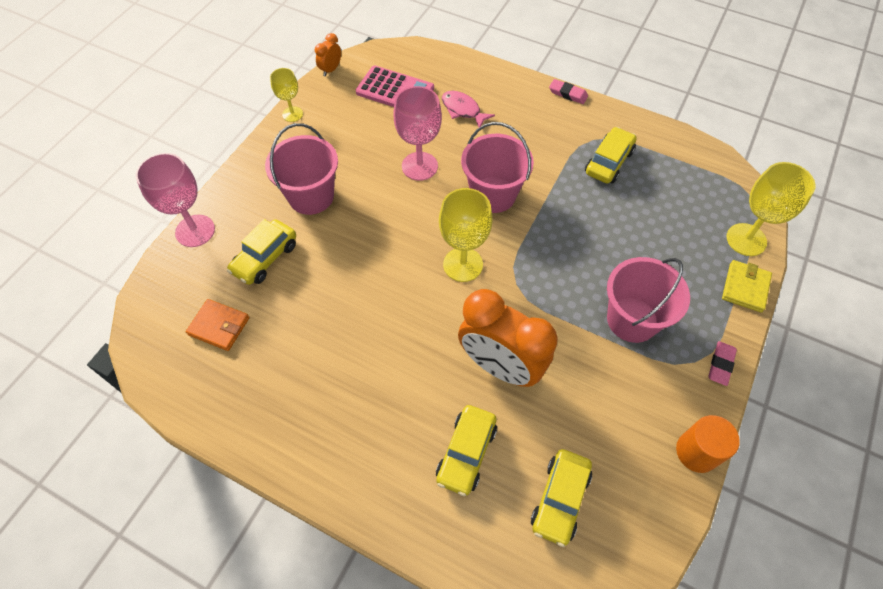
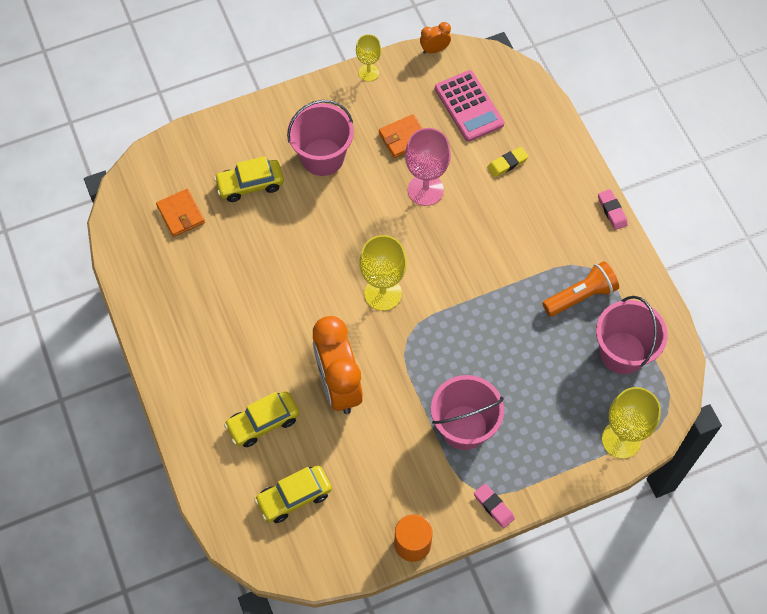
camera: 40 degrees right, 5 degrees up
(195, 231) = (220, 127): pink goblet -> none
(365, 141) = (403, 138): none -> orange wallet
(463, 110) = (507, 163): pink fish -> yellow eraser
(493, 194) = (459, 255): pink bucket -> pink bucket (622, 353)
(609, 162) = (580, 296): yellow car -> orange flashlight
(720, 364) = (493, 506): pink eraser -> pink eraser turned 75 degrees clockwise
(745, 287) = (576, 472): yellow wallet -> none

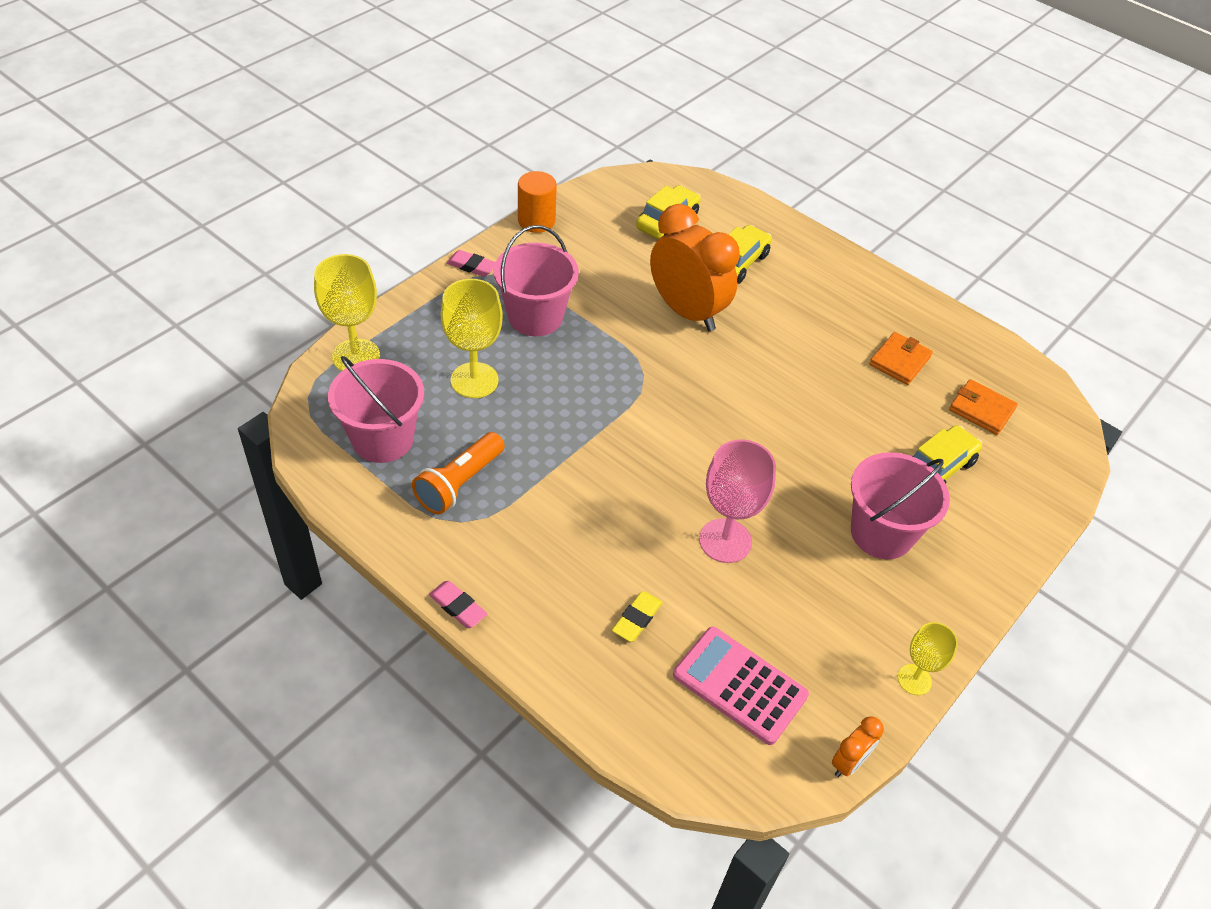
camera: 150 degrees right, 15 degrees down
(383, 293) = (699, 407): yellow goblet -> yellow goblet (474, 380)
(403, 138) = (799, 600): orange wallet -> orange wallet (899, 361)

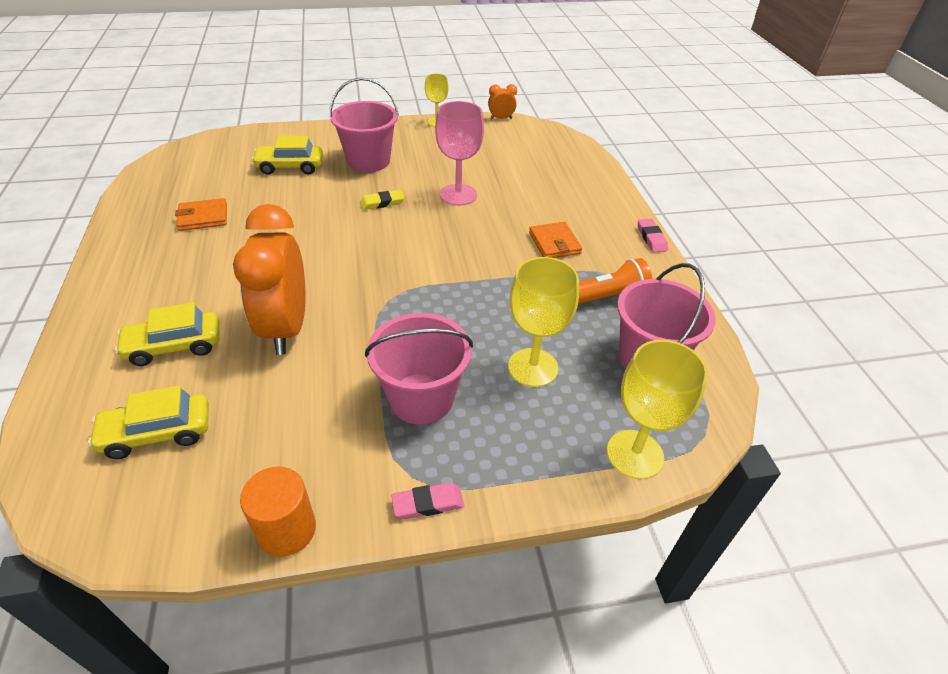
camera: 140 degrees left, 5 degrees down
(471, 266) = (428, 503): pink eraser -> pink eraser turned 75 degrees counterclockwise
(637, 619) = (547, 190): yellow eraser -> yellow eraser (382, 203)
(740, 685) = (520, 152): pink calculator -> none
(981, 409) = (212, 175): orange wallet -> orange wallet (554, 243)

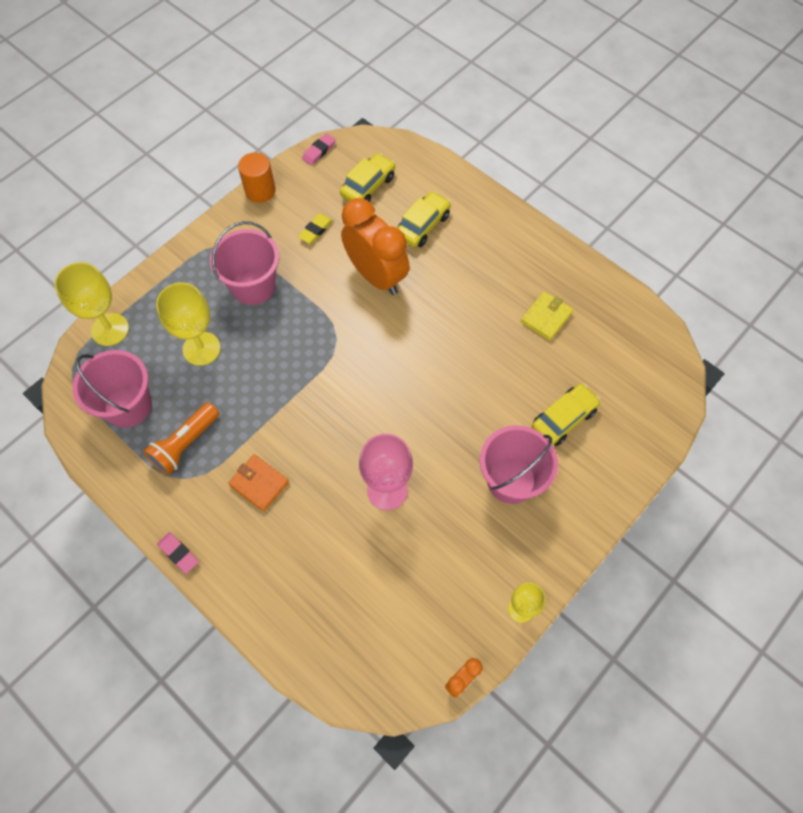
camera: 145 degrees right, 20 degrees up
(203, 217) = (546, 317): orange wallet -> yellow wallet
(382, 203) = (438, 431): yellow eraser -> yellow eraser (315, 230)
(428, 503) = (205, 238): pink eraser -> pink eraser (319, 151)

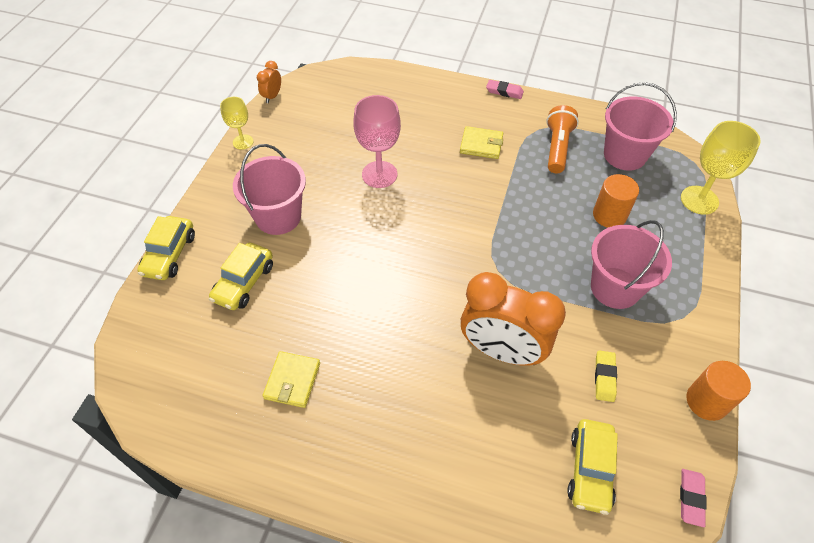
camera: 155 degrees right, 10 degrees down
(201, 349) = (609, 215): yellow goblet -> orange cylinder
(259, 483) = (481, 145): orange wallet -> yellow wallet
(423, 225) = (488, 441): yellow car -> yellow car (169, 254)

